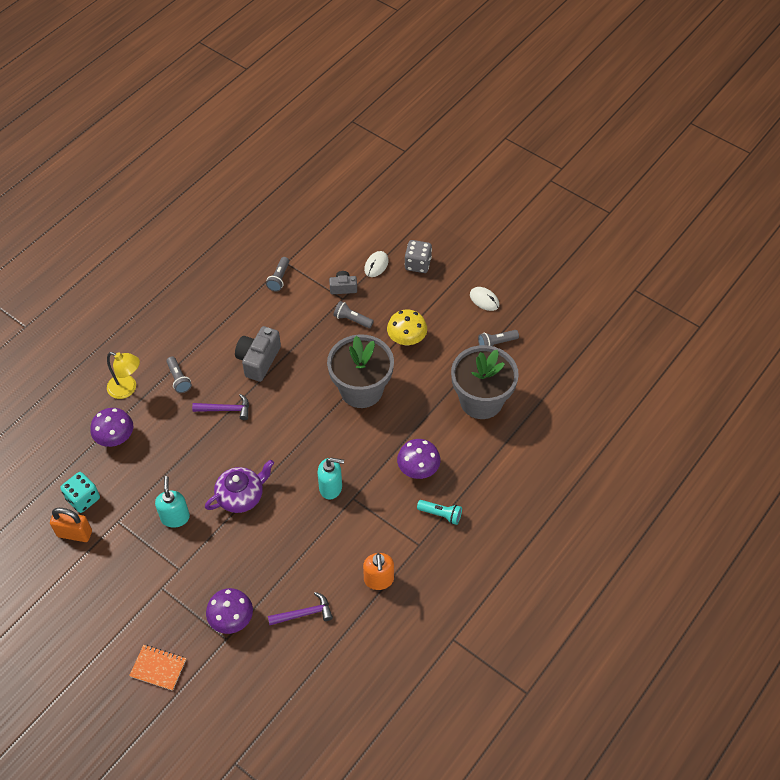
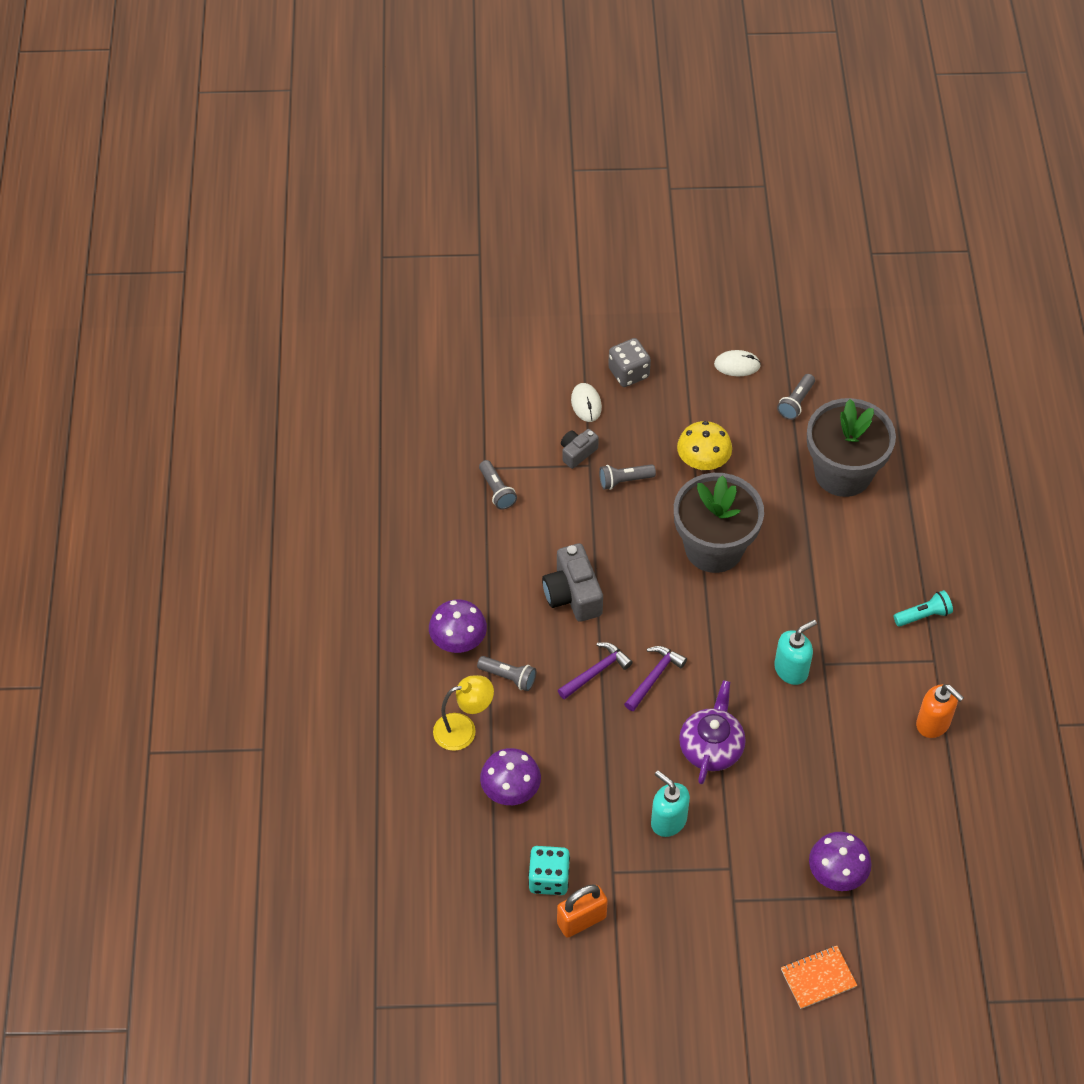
camera: 40 degrees left, 0 degrees up
(304, 613) = (899, 812): purple hammer -> purple hammer (654, 677)
(418, 469) = (855, 587): purple mushroom -> purple mushroom (458, 641)

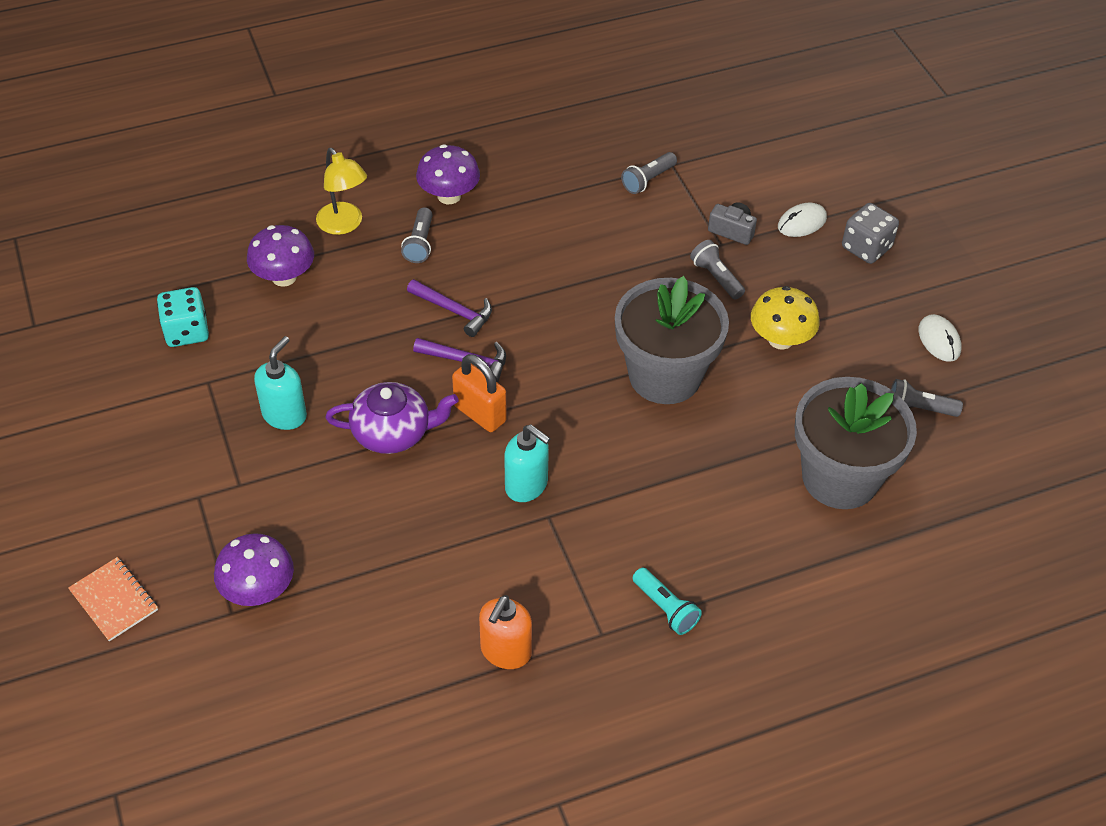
camera: 70 degrees right, 5 degrees down
(573, 594) = (545, 269): grey camera -> none
(581, 920) = (143, 369): orange padlock -> orange padlock (480, 414)

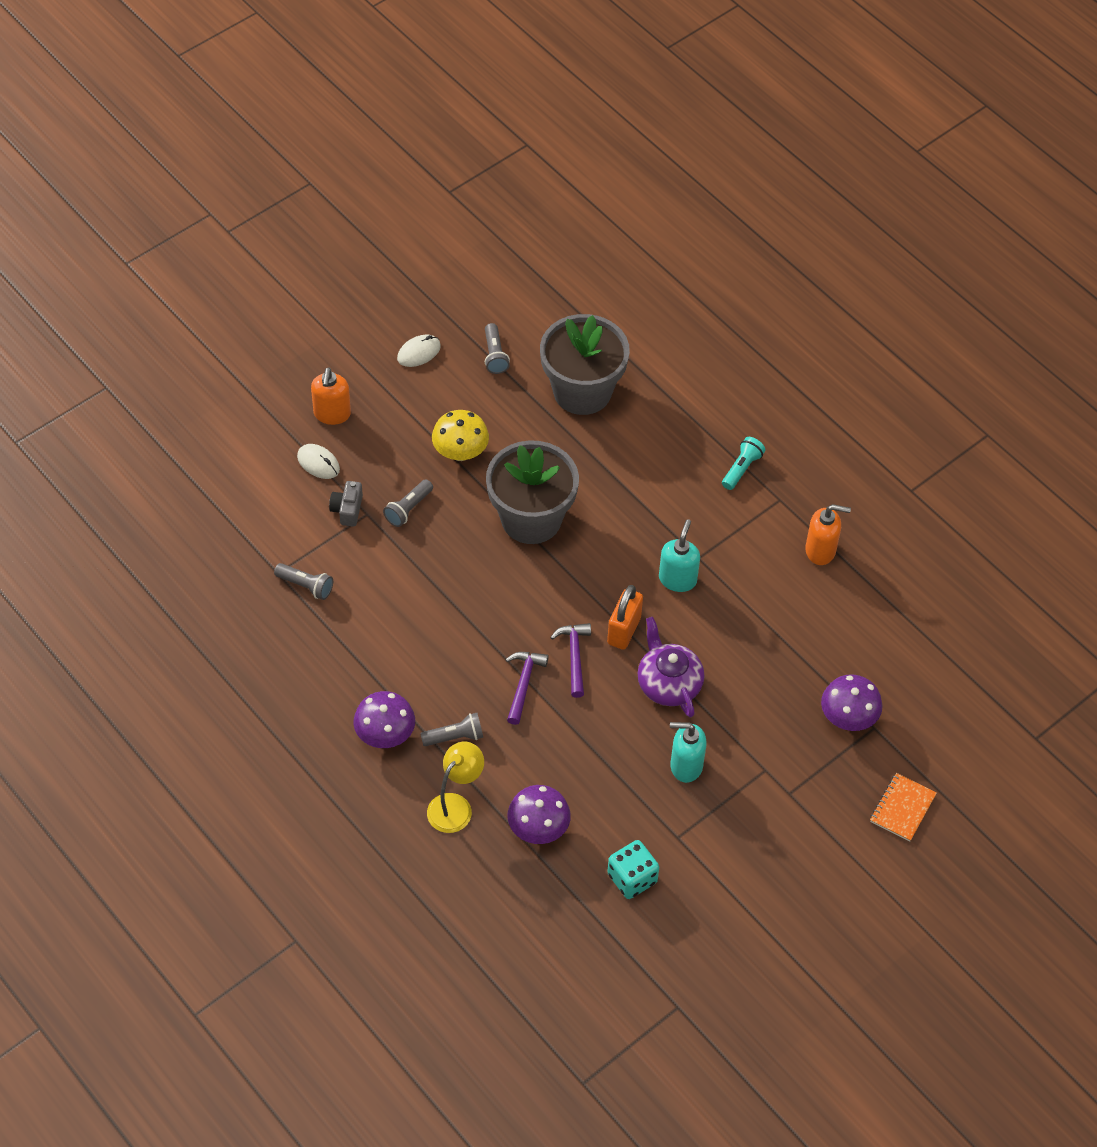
camera: 110 degrees left, 5 degrees up
(866, 248) = (332, 414): grey dice -> orange soap dispenser

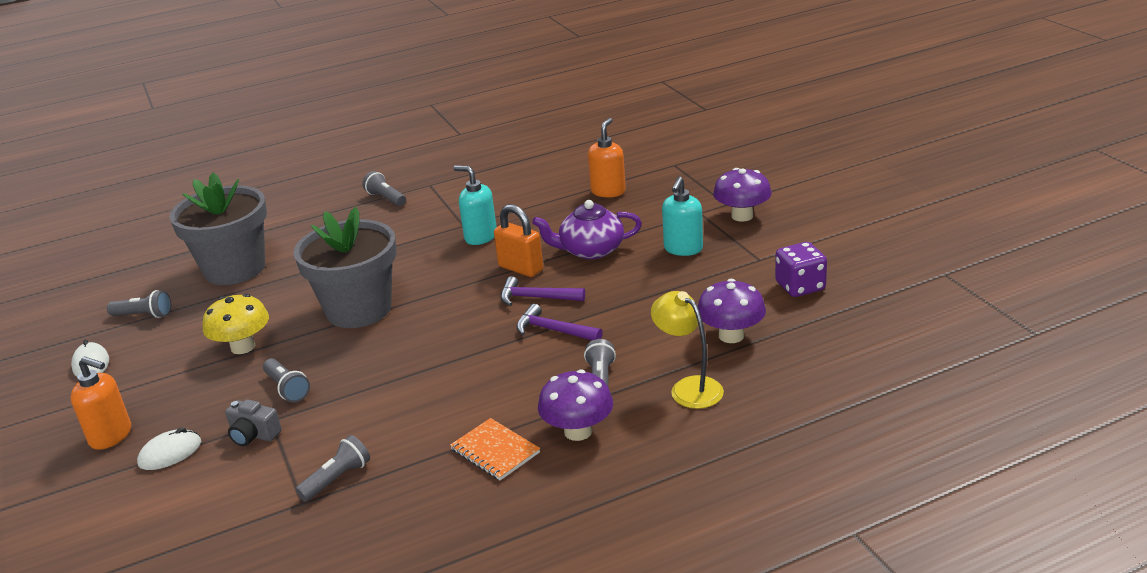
camera: 70 degrees left, 25 degrees down
(632, 878) = (800, 286): turquoise dice -> purple dice
(741, 469) = (386, 198): turquoise flashlight -> grey flashlight
(820, 550) = (492, 172): orange soap dispenser -> orange soap dispenser (608, 191)
(848, 718) = (660, 174): purple mushroom -> purple mushroom (742, 216)
(902, 808) = (754, 160): orange notebook -> orange notebook (495, 451)

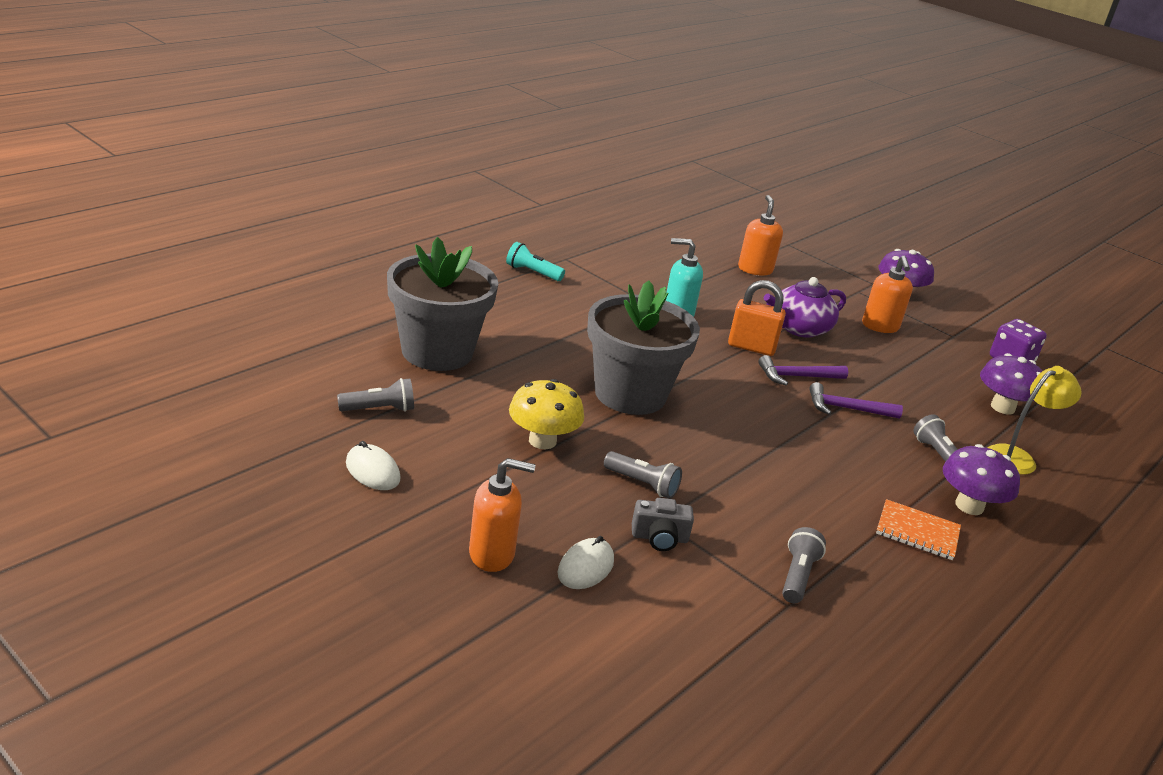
camera: 30 degrees left, 0 degrees up
(386, 198) = (532, 272): grey flashlight -> turquoise flashlight
(683, 249) = (880, 326): turquoise soap dispenser -> orange soap dispenser
(689, 387) = (1017, 457): yellow lamp -> yellow lamp turned 120 degrees clockwise

